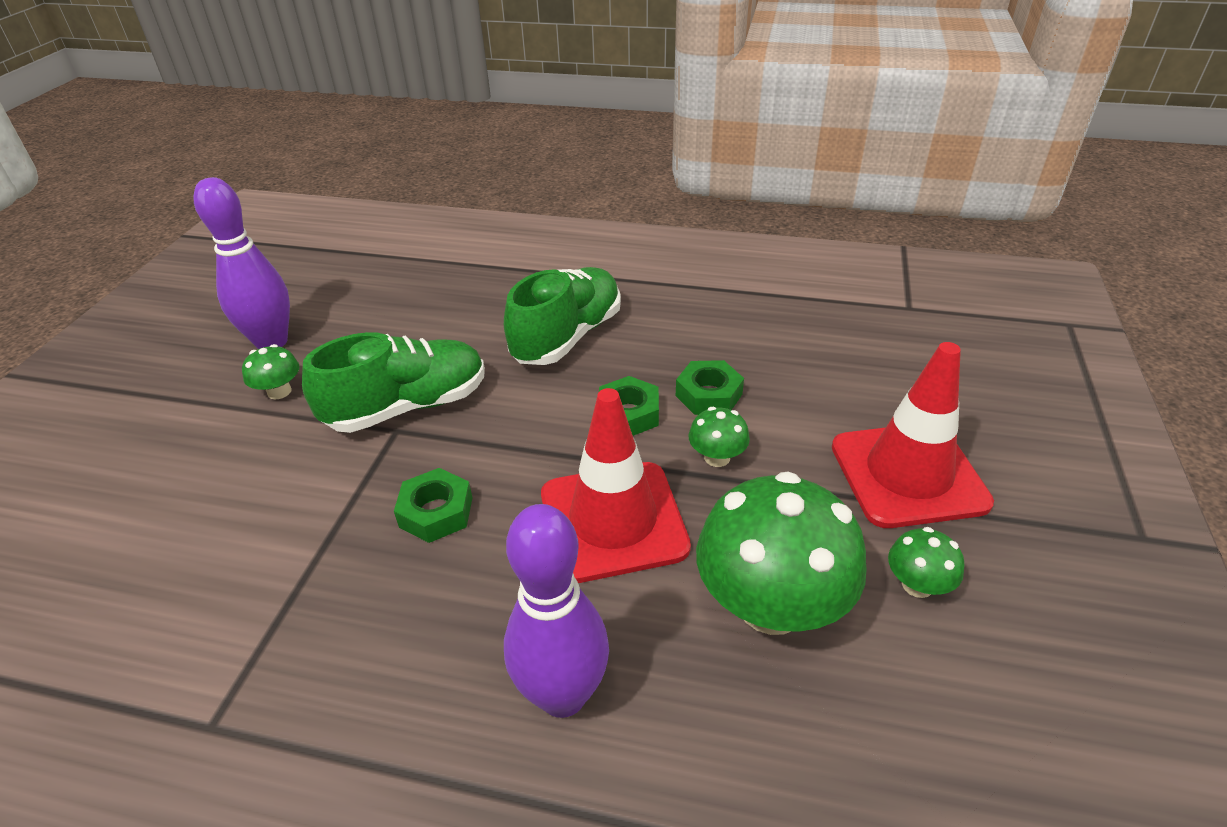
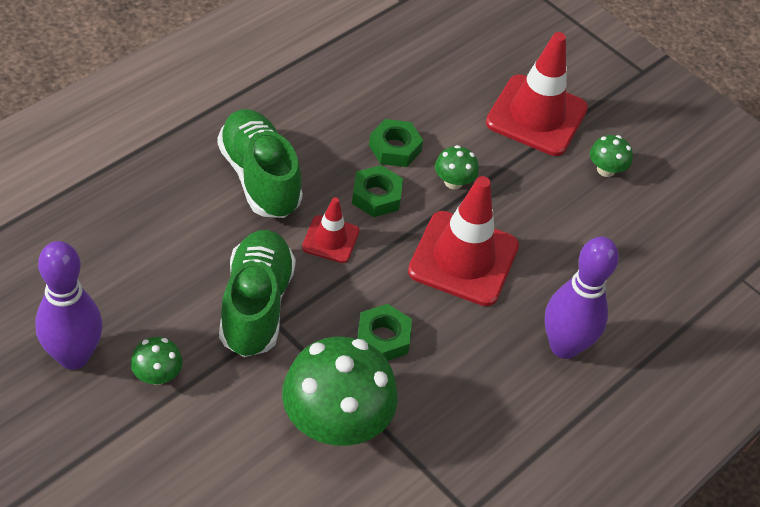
camera: 65 degrees left, 10 degrees up
(537, 412) = (330, 239): none -> red traffic cone
(771, 604) = (574, 231): green mushroom -> green mushroom (335, 422)

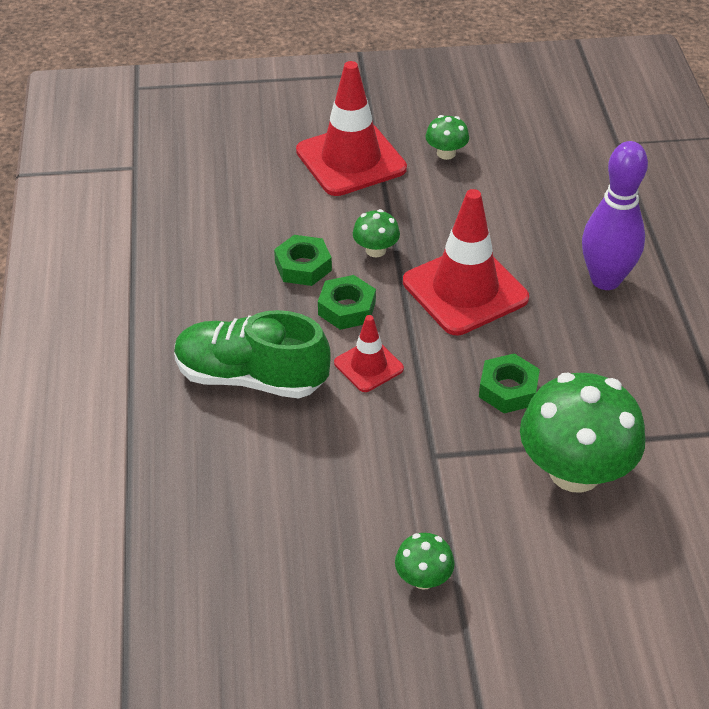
camera: 45 degrees left, 5 degrees down
(74, 356) = (347, 636): purple bowling pin -> none
(255, 306) = (400, 460): green shoe -> none

